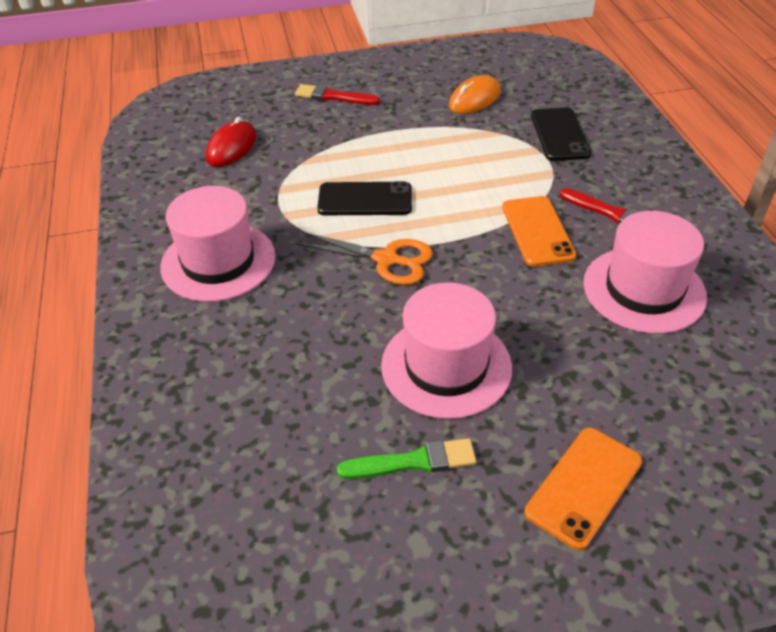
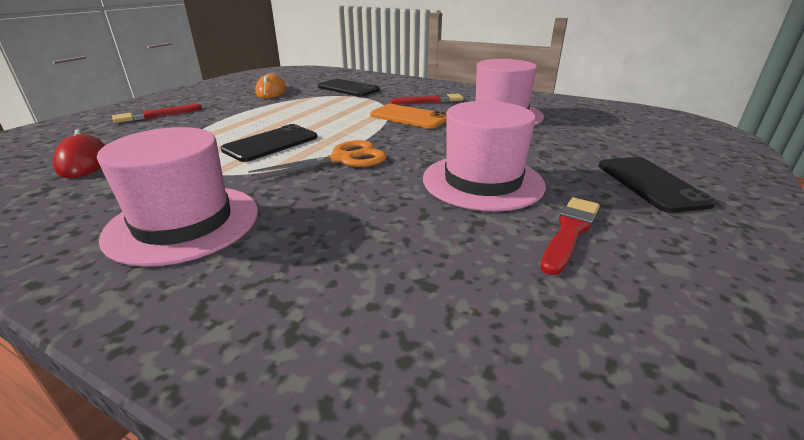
camera: 50 degrees left, 15 degrees down
(413, 461) = (570, 232): green brush -> red brush
(584, 486) = (650, 184): orange phone -> black phone

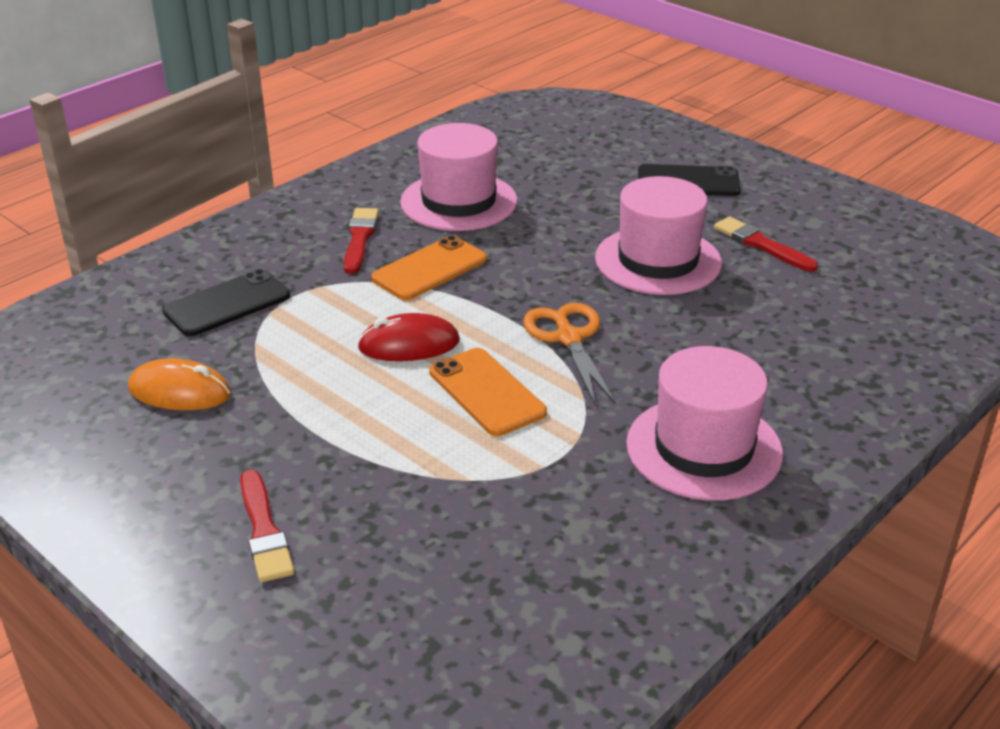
camera: 75 degrees left, 5 degrees up
(83, 162) = (490, 568): red mouse -> red mouse (409, 345)
(271, 143) = (487, 392): black phone -> orange phone

